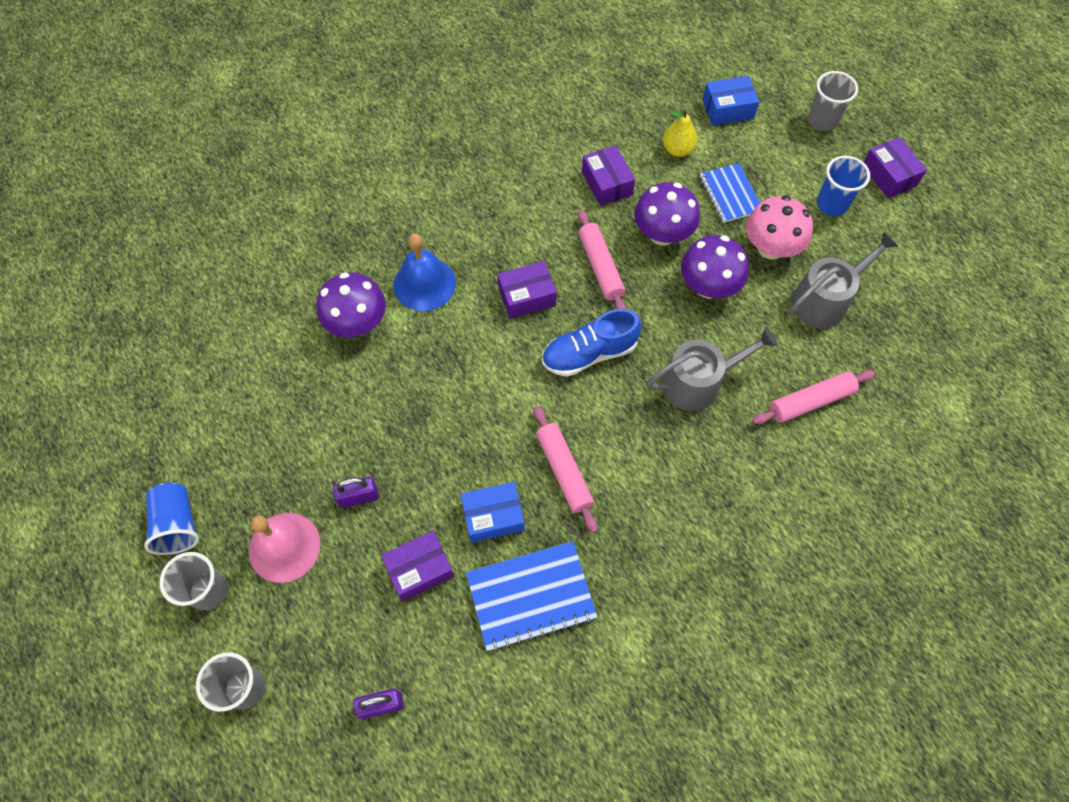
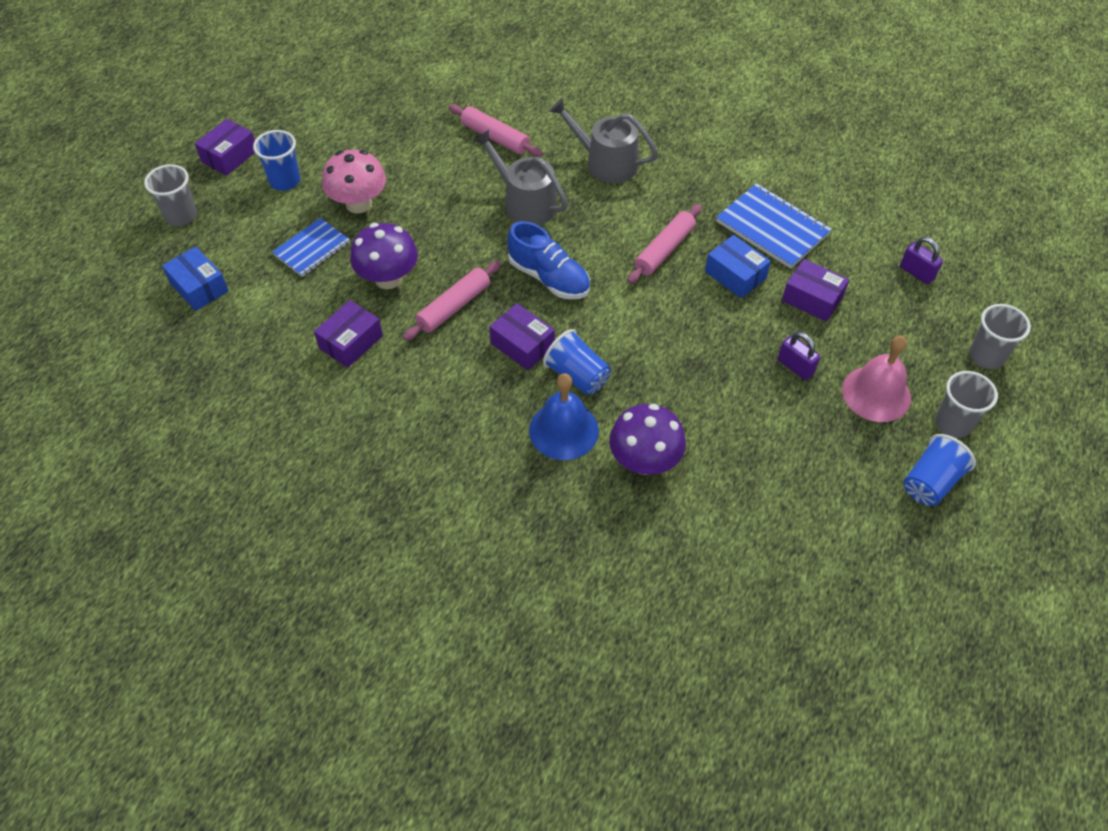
camera: 120 degrees left, 10 degrees down
(469, 320) = (577, 376): none -> blue cup
(677, 150) = (276, 305): yellow pear -> none
(708, 286) = (426, 228): purple mushroom -> none
(825, 299) = (392, 156): grey watering can -> grey watering can (605, 162)

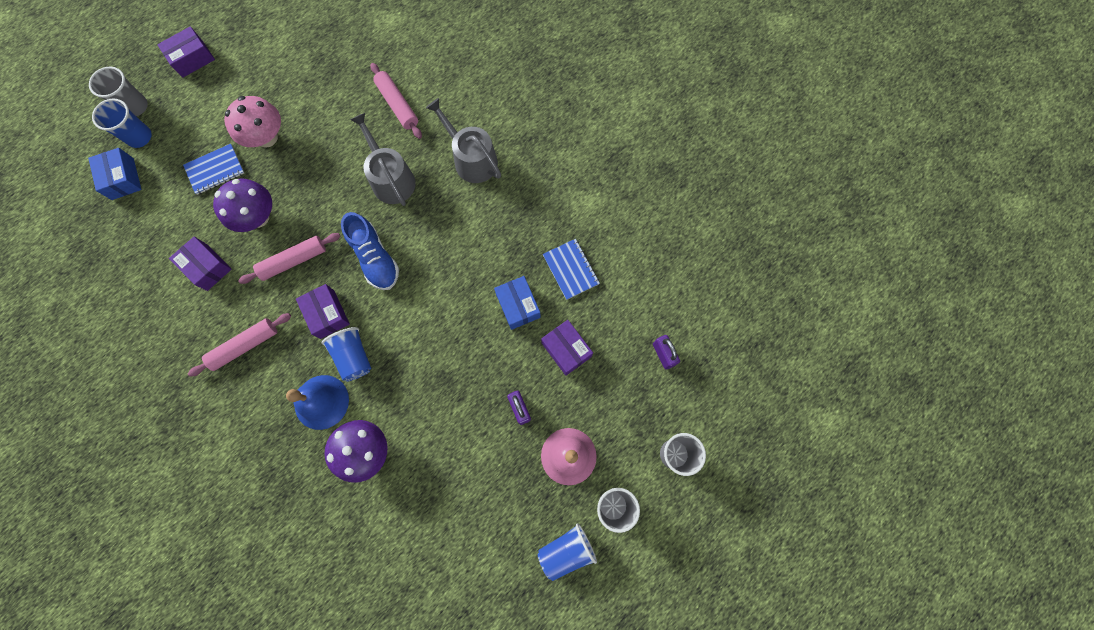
camera: 20 degrees right, 20 degrees up
(285, 181) = (222, 97): blue cup -> blue cup (139, 137)
(351, 342) = (207, 267): purple box -> purple box turned 75 degrees clockwise
(664, 250) = (475, 262): pink rolling pin -> pink rolling pin (245, 346)
(772, 228) = (570, 270): blue notebook -> blue notebook, size x0.67

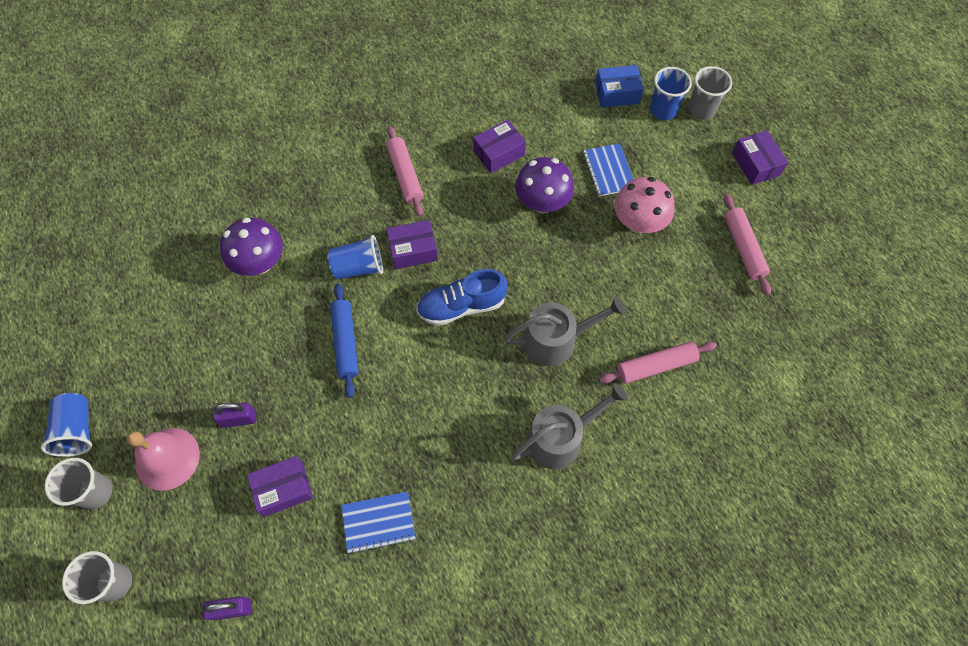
camera: 105 degrees right, 10 degrees down
(294, 261) = (482, 228): pink rolling pin -> pink rolling pin (743, 248)
(321, 402) = (324, 232): blue bell -> none
(430, 343) = (345, 342): none -> blue rolling pin
(518, 305) = (355, 447): blue box -> none

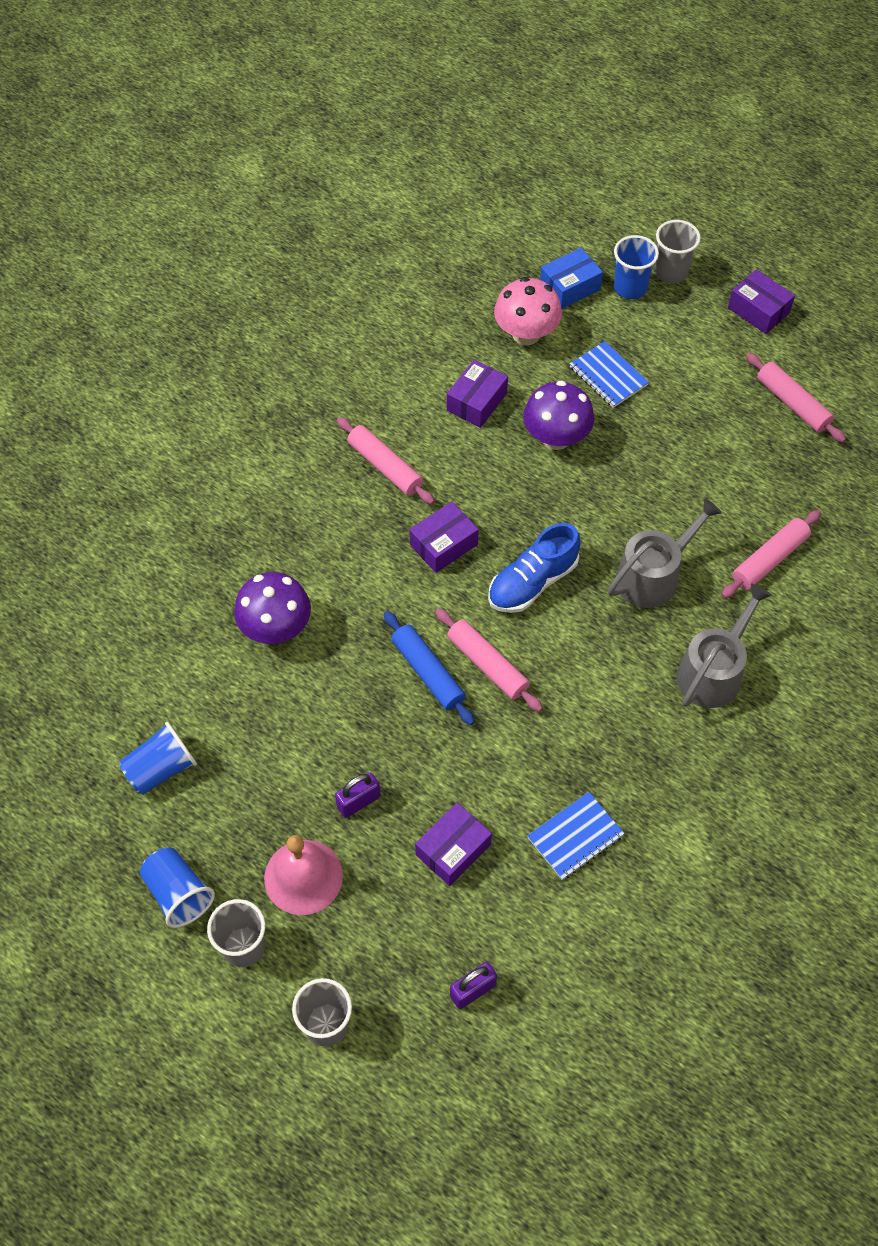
camera: 25 degrees left, 5 degrees down
(359, 267) = (393, 587): blue cup -> blue cup (161, 769)
(392, 355) = (487, 664): none -> pink rolling pin
(638, 222) = (670, 419): pink mushroom -> pink mushroom (526, 334)

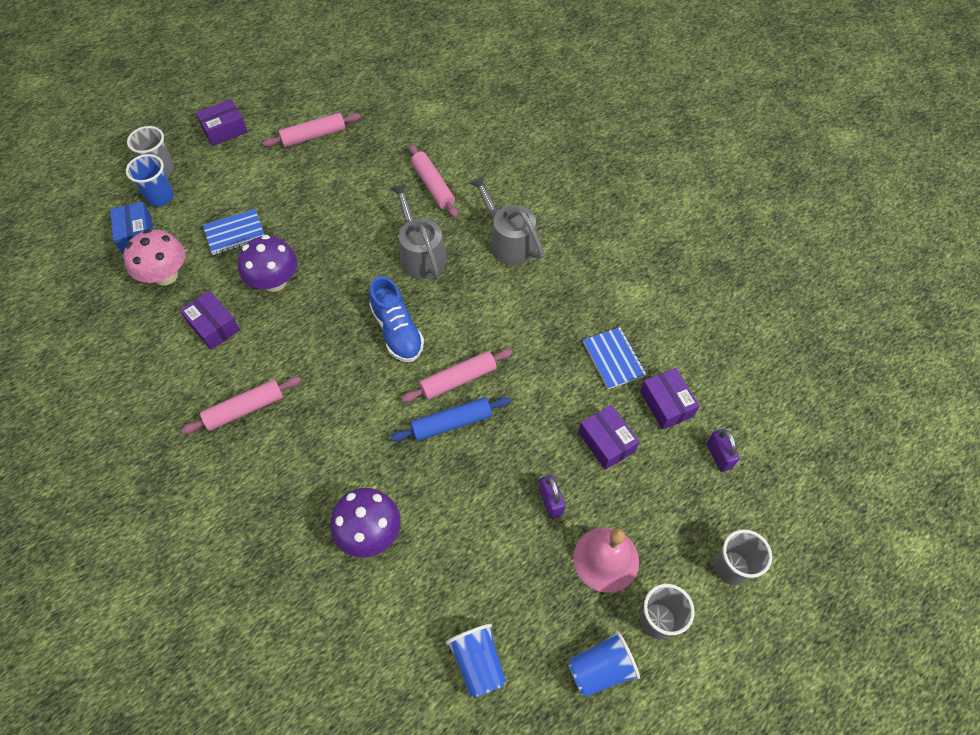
camera: 75 degrees left, 0 degrees up
(443, 544) = (339, 383): purple box -> purple box (666, 404)

